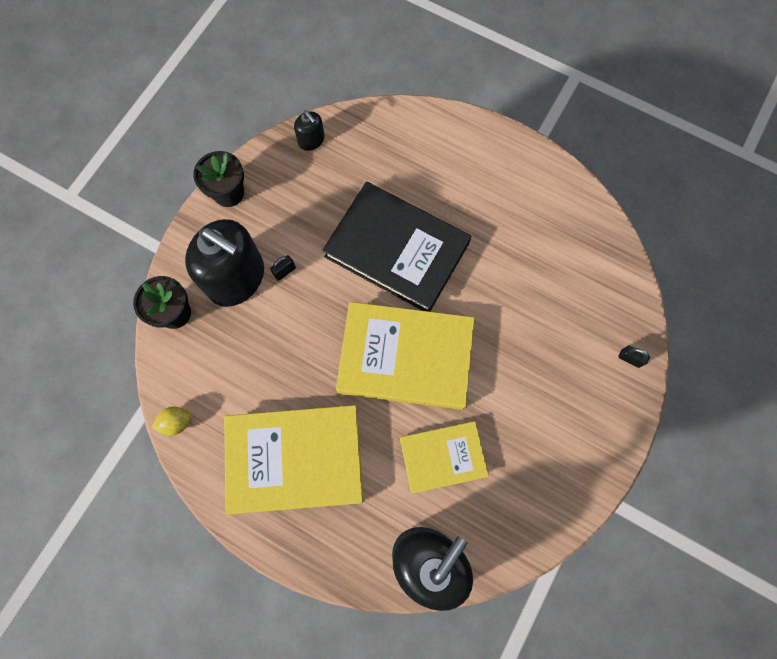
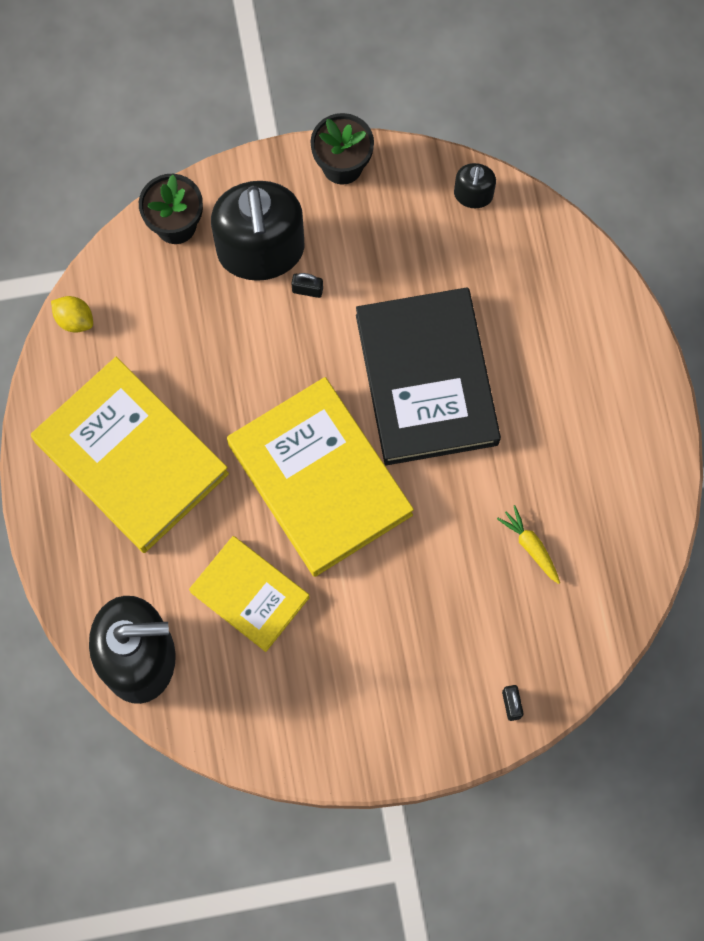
camera: 50 degrees right, 0 degrees up
(543, 273) = (530, 546): none -> yellow carrot

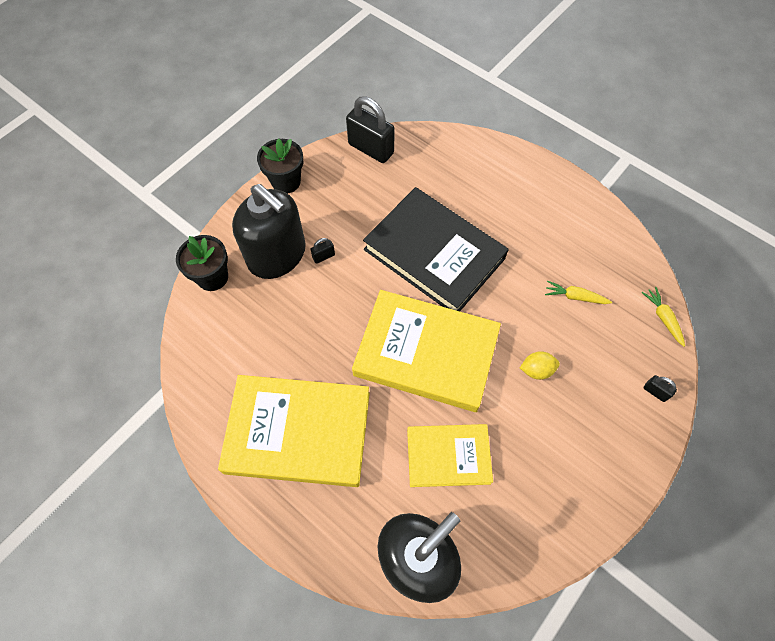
camera: 40 degrees left, 10 degrees down
(74, 320) = (190, 377): yellow lemon -> yellow lemon (536, 370)
(473, 195) = (371, 149): black soap dispenser -> black padlock
(601, 643) = (663, 318): none -> yellow carrot

